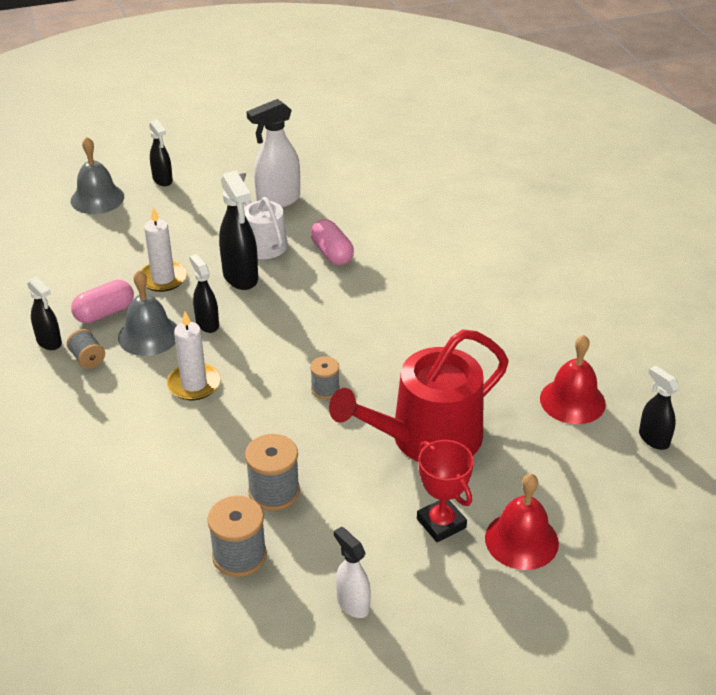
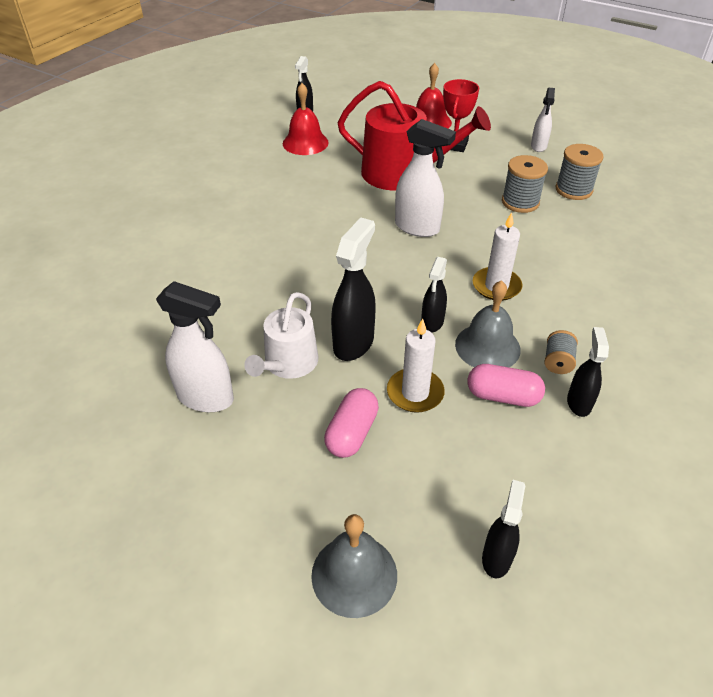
camera: 130 degrees left, 5 degrees up
(162, 180) = (254, 536): black spray bottle -> black spray bottle (497, 558)
(325, 389) = (417, 228): grey spool -> white spray bottle
(332, 253) = (260, 309): pink capsule -> pink capsule (352, 433)

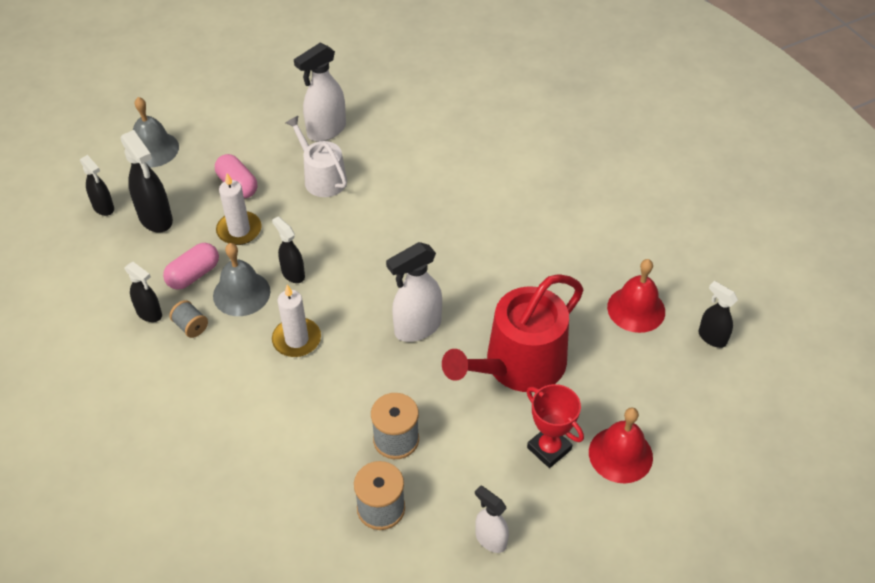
camera: 120 degrees right, 5 degrees up
(354, 343) = (311, 219): black spray bottle -> black spray bottle (156, 219)

